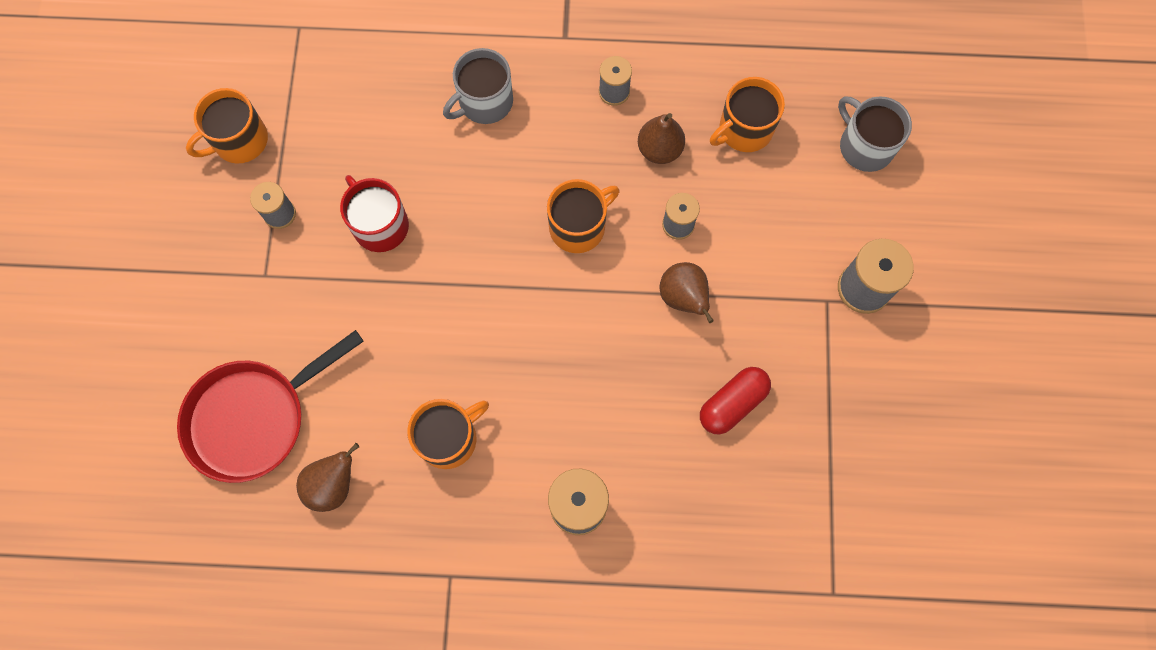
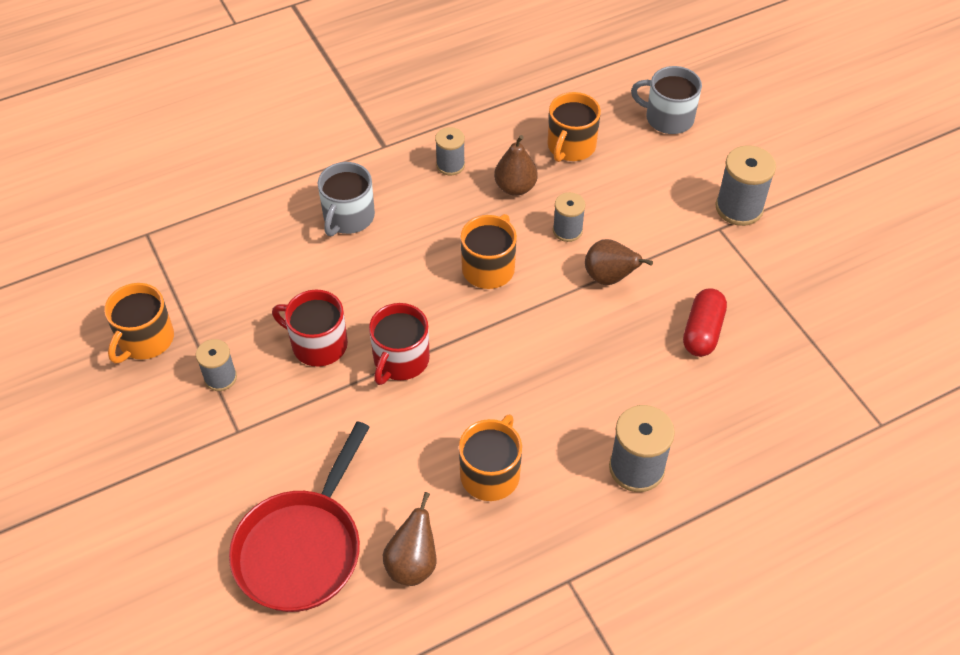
camera: 30 degrees left, 20 degrees down
(440, 281) = (400, 360): none -> red mug

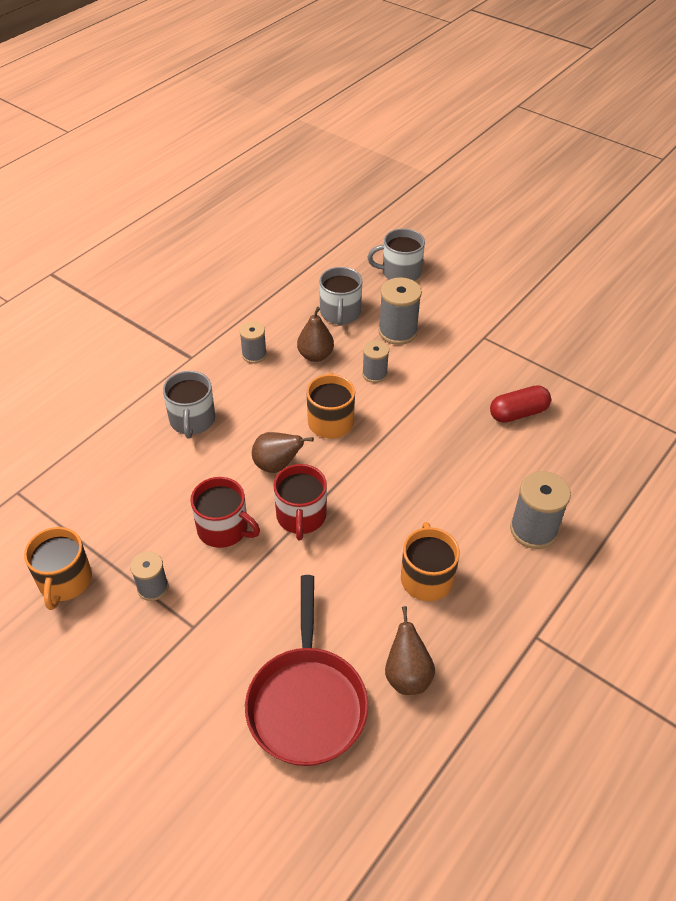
camera: 25 degrees left, 5 degrees down
(318, 344) = (224, 529): red mug -> red mug turned 150 degrees counterclockwise
(570, 146) = (340, 313): orange mug -> grey mug
(609, 278) = (427, 398): brown pear -> brown pear (277, 465)
(702, 331) = (518, 413): red capsule -> red capsule turned 75 degrees clockwise
(739, 208) = (489, 318): grey spool -> grey spool (398, 332)

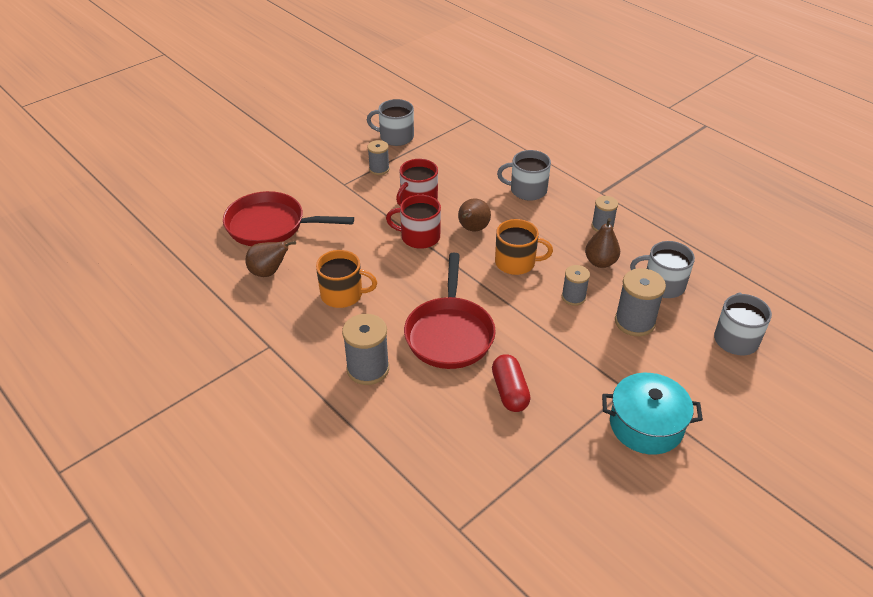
camera: 100 degrees right, 5 degrees down
(65, 581) = (395, 137): orange mug -> grey mug
(457, 466) = (449, 333): none -> red pan
(519, 326) = (646, 425): none -> turquoise pot

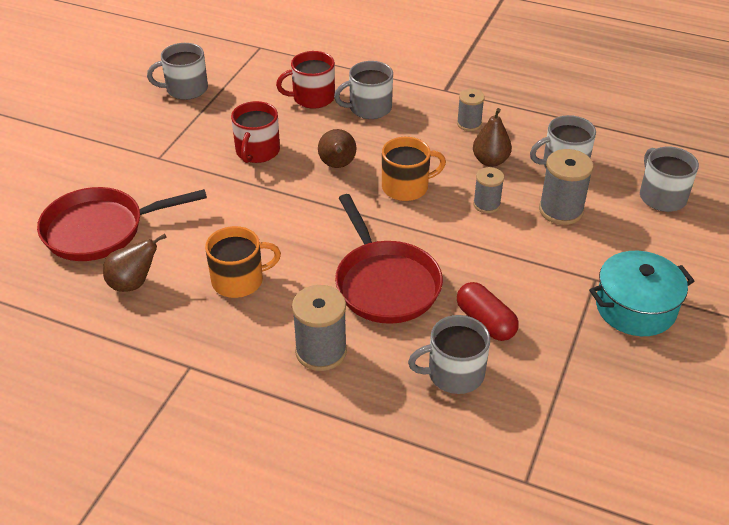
camera: 25 degrees left, 0 degrees up
(379, 169) = (190, 130): grey spool -> none
(419, 237) = (284, 191): red mug -> red mug (312, 98)
(457, 423) = (454, 373): none -> grey mug

